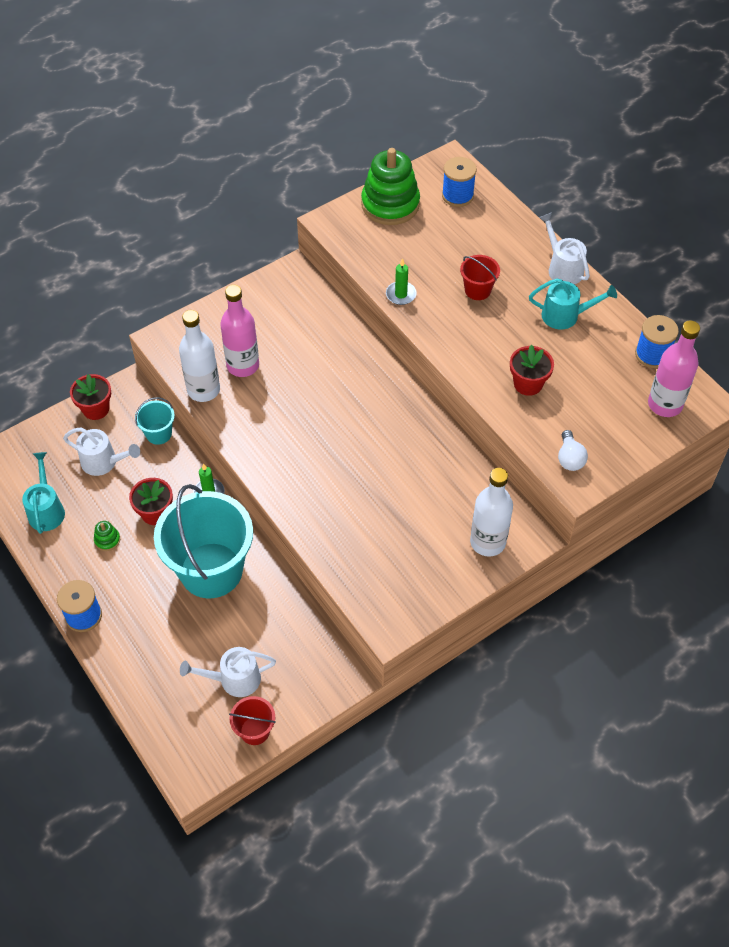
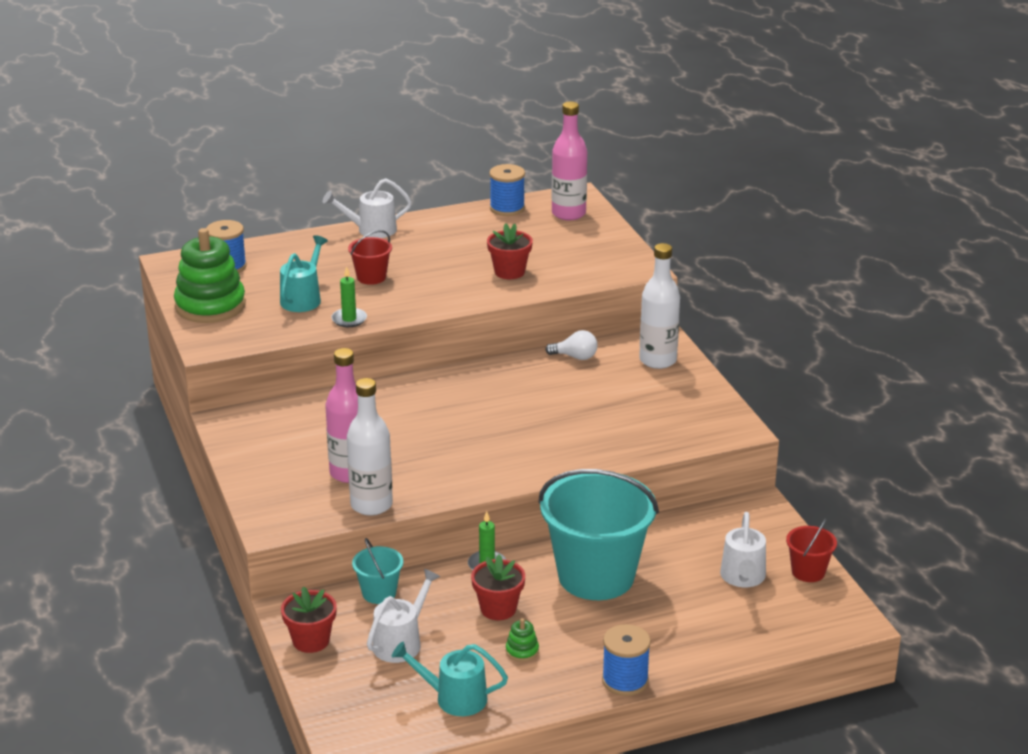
camera: 75 degrees left, 25 degrees down
(566, 316) = (434, 239): turquoise watering can -> turquoise watering can (303, 298)
(569, 458) = (609, 267): white light bulb -> white light bulb (575, 357)

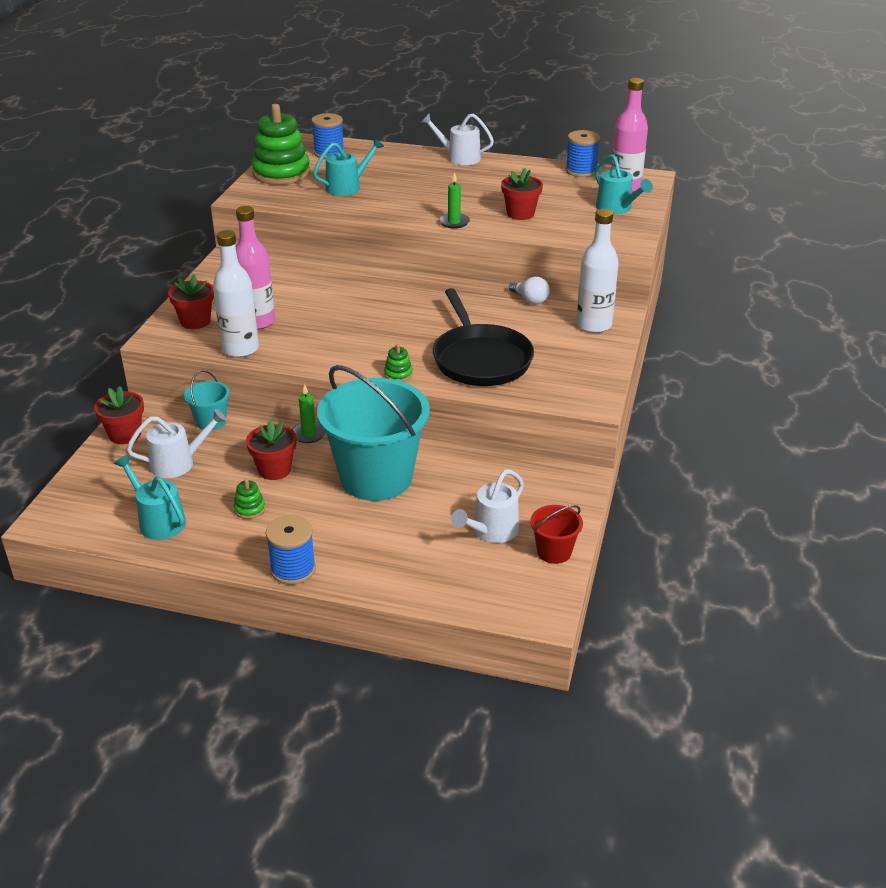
camera: 35 degrees right, 5 degrees up
(286, 496) = (195, 321): none -> red flower pot
(349, 319) = (358, 210): green candle -> green candle (454, 222)
(371, 277) = (414, 187): red bucket -> none
(549, 470) = (398, 374): none -> green stacking toy
(588, 238) = (617, 208): none -> turquoise watering can
(602, 428) = (480, 359): none -> black pan

